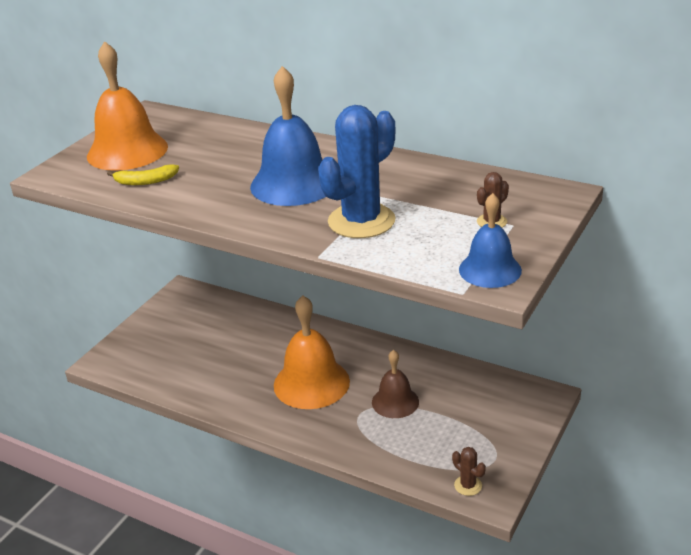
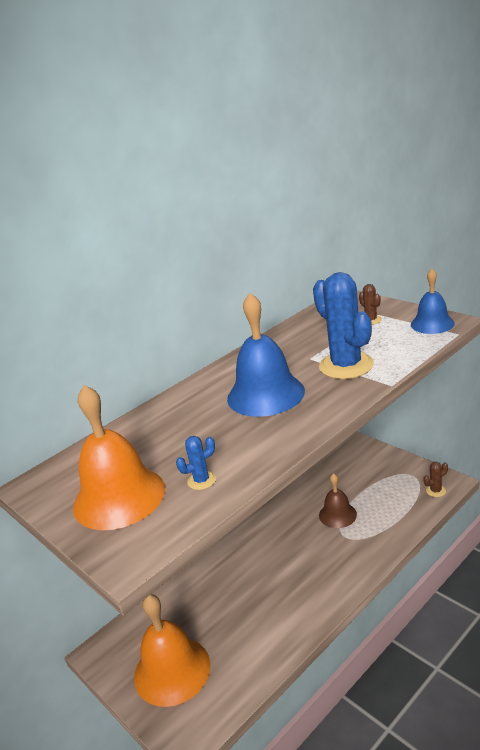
camera: 70 degrees left, 5 degrees down
(145, 181) = (201, 480): yellow banana -> blue cactus
(311, 383) = (296, 561): orange bell -> orange bell (172, 670)

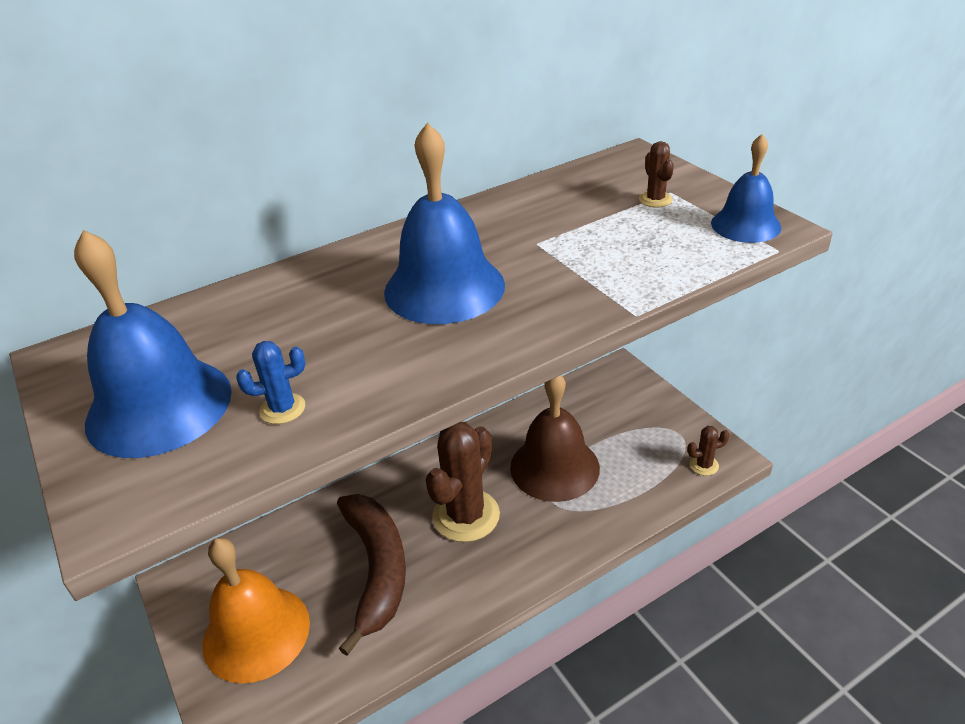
camera: 10 degrees right, 10 degrees up
(119, 497) = (159, 406): orange bell -> blue bell
(241, 608) = (376, 569): none -> brown banana
(289, 559) = (466, 515): none -> brown cactus
(337, 515) = (554, 467): brown bell -> brown bell, size x1.67
(346, 366) = (583, 267): blue cactus -> none

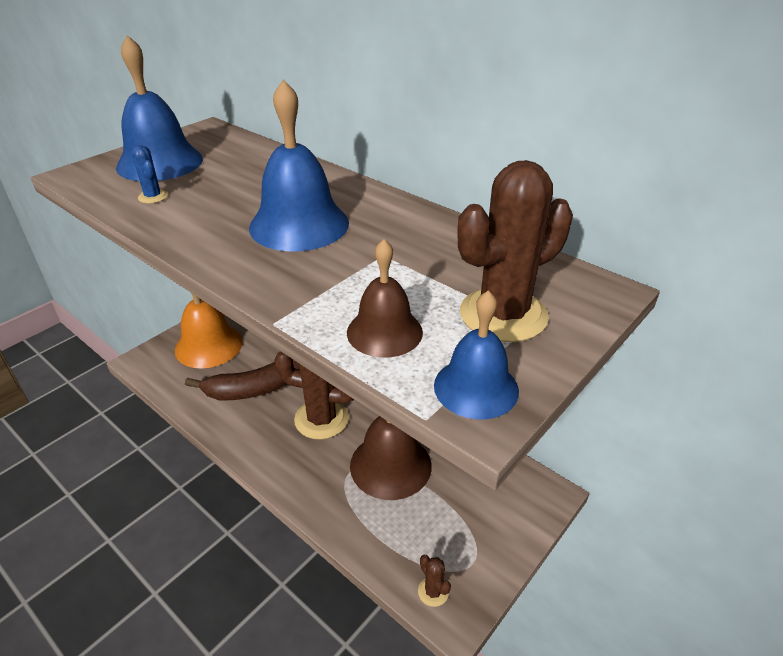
camera: 70 degrees right, 0 degrees up
(655, 200) = (503, 315): brown cactus -> brown cactus, size x2.27
(665, 255) = (384, 332): none -> brown bell

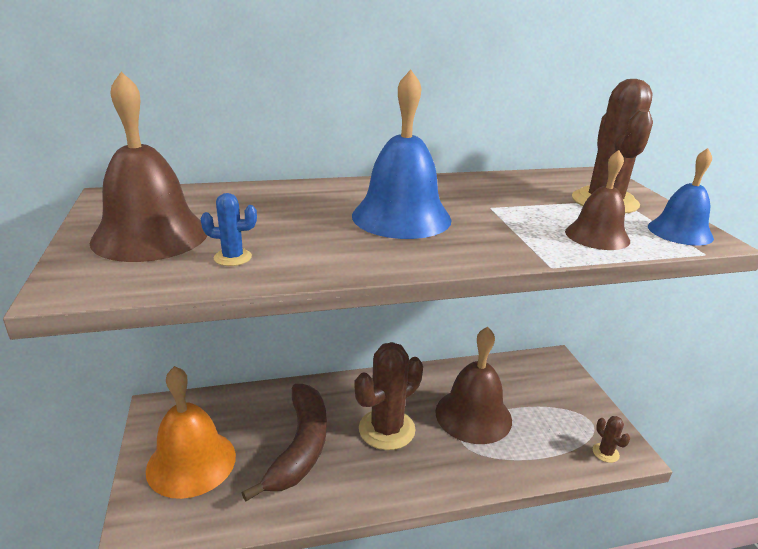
camera: 55 degrees left, 10 degrees down
(160, 163) = (150, 235): blue bell -> brown bell
(433, 591) = (605, 453): brown cactus -> brown cactus turned 60 degrees clockwise

